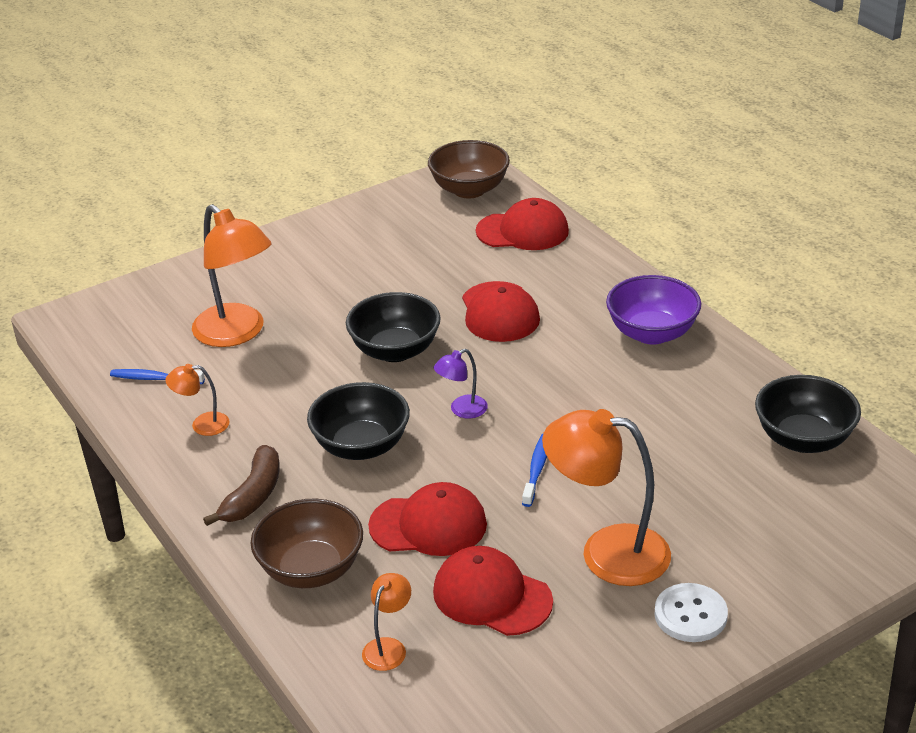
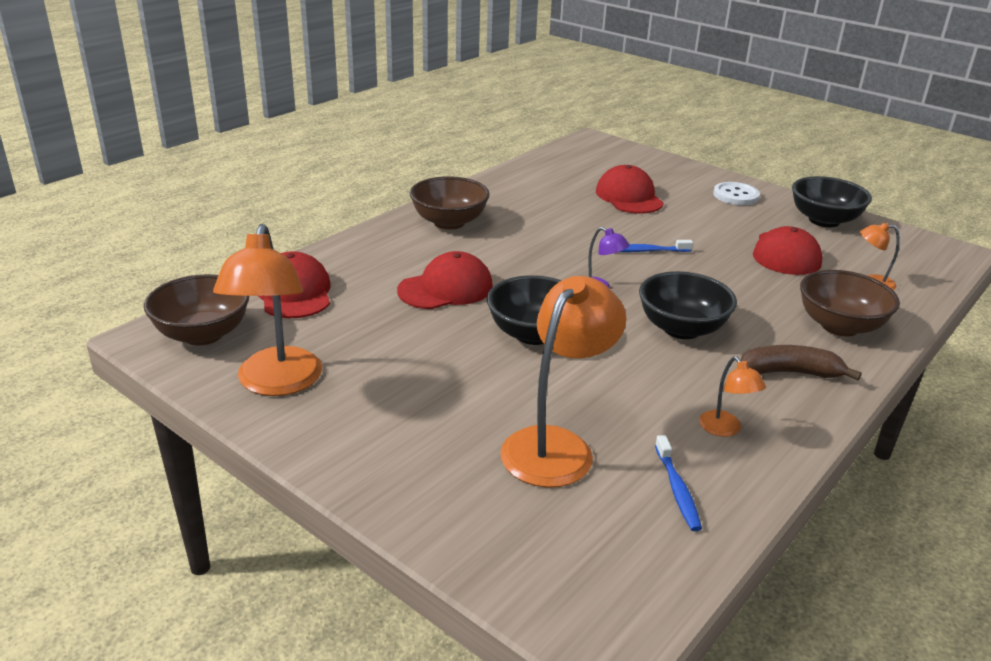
camera: 110 degrees left, 5 degrees down
(428, 525) = (744, 285): red cap -> red cap (629, 197)
(607, 552) = (708, 221): orange lamp -> orange lamp (277, 383)
(652, 333) = (449, 222): purple bowl -> brown bowl
(803, 439) = (548, 171): black bowl -> black bowl (824, 220)

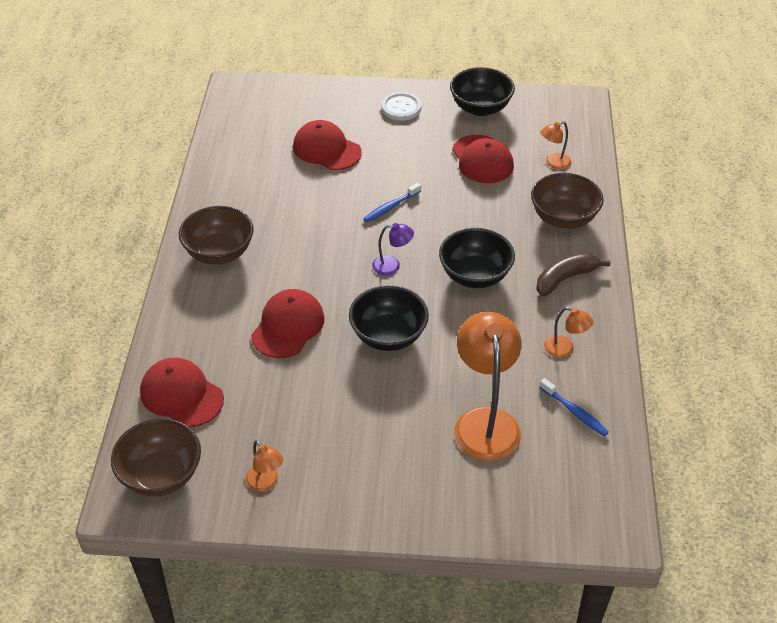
camera: 35 degrees left, 15 degrees up
(277, 383) = (266, 483): orange lamp -> orange lamp, size x0.48

